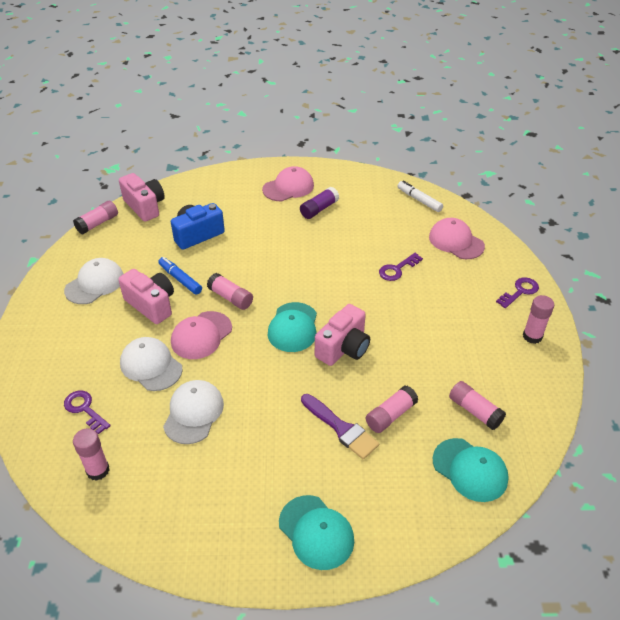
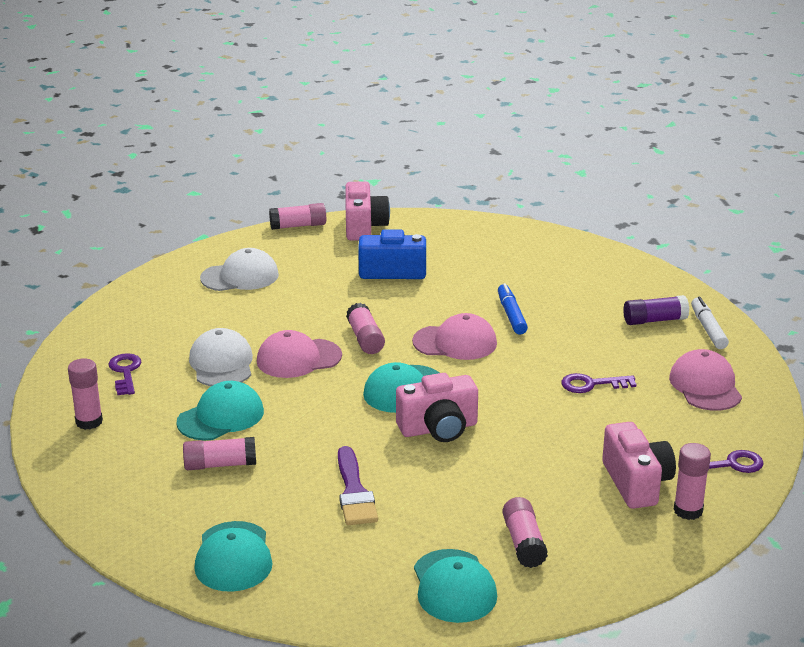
camera: 35 degrees right, 15 degrees down
(151, 305) = (277, 314): pink camera -> pink camera (636, 483)
(180, 279) = (330, 304): blue marker -> blue marker (511, 315)
(193, 413) = (221, 417): white cap -> turquoise cap
(288, 187) = (551, 262): pink cap -> pink cap (455, 342)
(319, 209) = (564, 295): purple glue stick -> purple glue stick (654, 320)
(390, 415) = (421, 505): pink glue stick -> pink glue stick (220, 465)

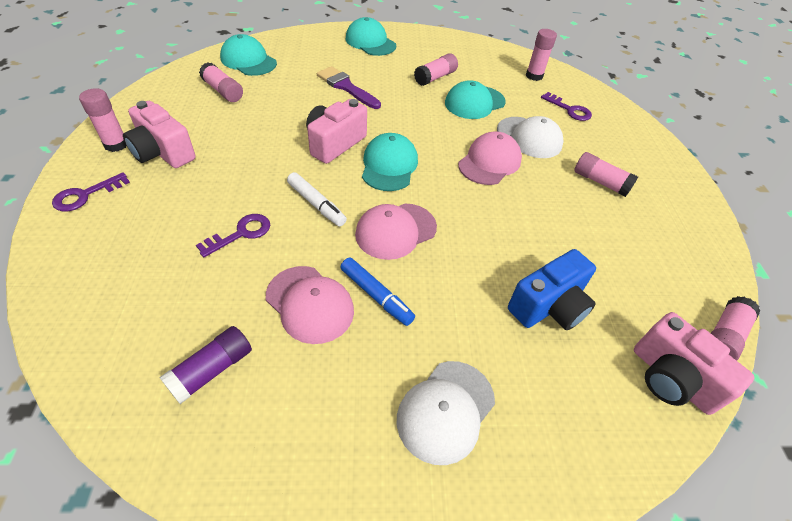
camera: 140 degrees right, 20 degrees up
(221, 417) = (474, 103): turquoise cap -> turquoise cap turned 45 degrees clockwise
(240, 276) = (648, 227): white cap -> white cap (446, 411)
(365, 339) = (468, 202): pink glue stick -> pink glue stick (600, 182)
(705, 386) = (123, 280): pink cap -> pink cap (310, 304)
(708, 329) = (135, 387): white marker -> white marker (316, 204)

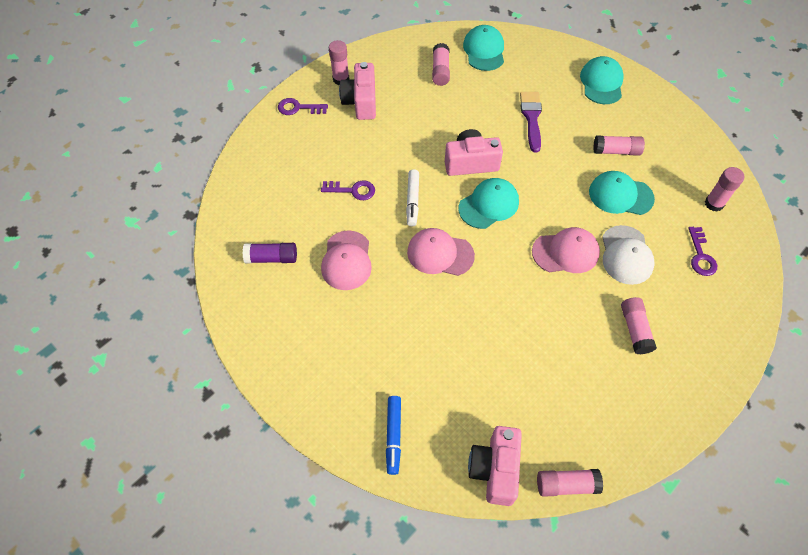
camera: 50 degrees right, 10 degrees up
(376, 295) = (385, 283): blue marker -> blue marker (393, 435)
(446, 411) = (353, 370): white cap -> none
(549, 306) = (476, 372): blue camera -> none

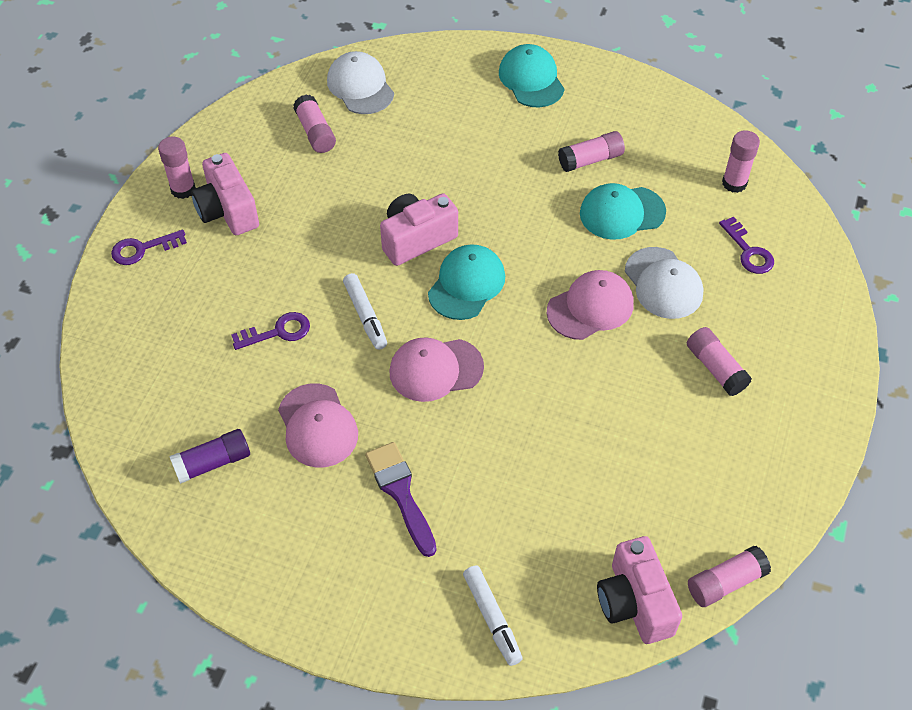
camera: 25 degrees left, 5 degrees down
(393, 435) = (492, 618): blue marker -> white marker
(484, 50) = (360, 86): turquoise cap -> white cap
(531, 118) = (465, 154): purple brush -> purple brush (400, 493)

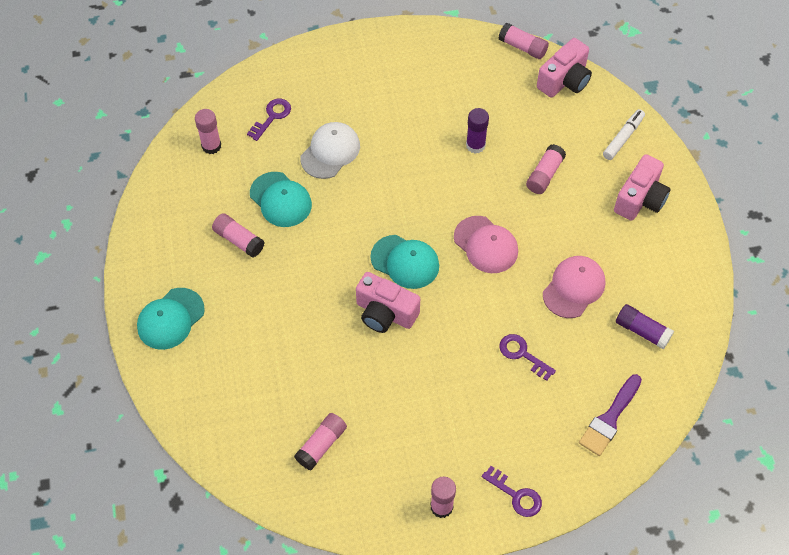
camera: 120 degrees left, 5 degrees up
(227, 210) = (441, 458): pink camera -> pink camera (640, 199)
(360, 86) = (249, 441): white cap -> none
(365, 315) = (472, 308): white marker -> none
(400, 493) = (584, 218): purple brush -> purple brush (609, 419)
(466, 284) = (405, 262): turquoise cap -> turquoise cap turned 150 degrees counterclockwise
(585, 433) = (475, 145): none -> purple glue stick
(590, 307) = (377, 183): pink cap -> none
(715, 368) = (381, 100): pink glue stick -> pink glue stick (544, 175)

